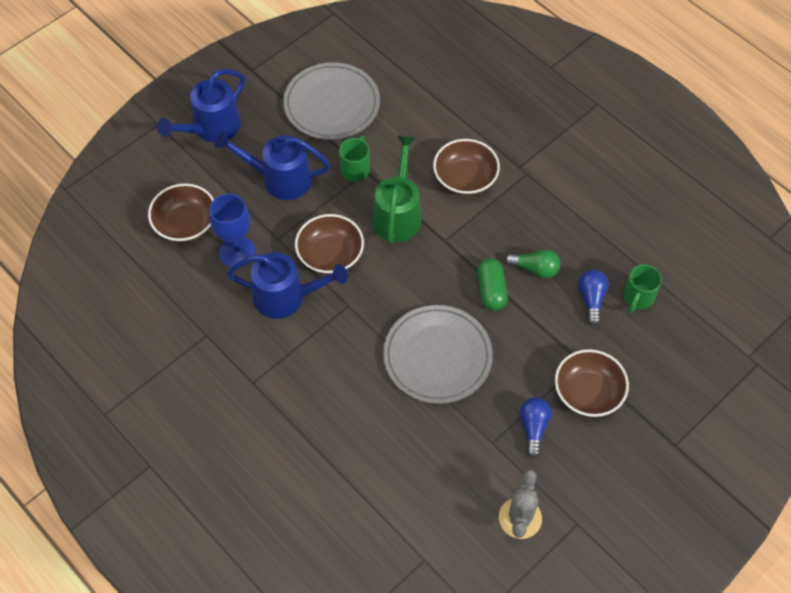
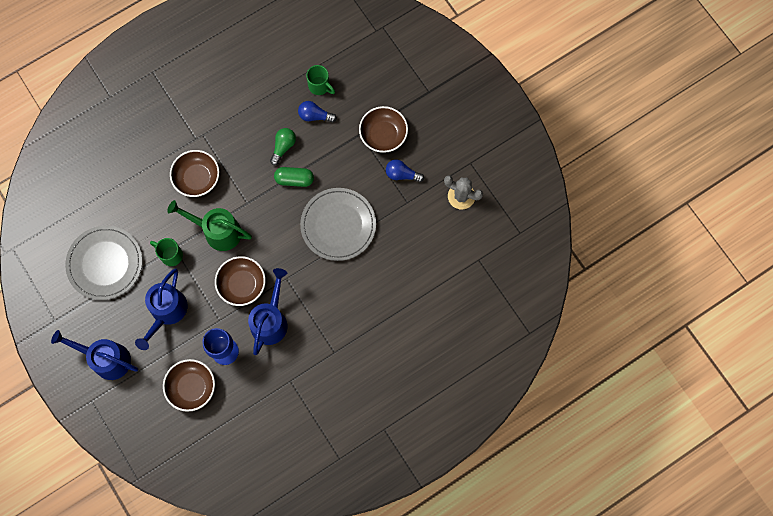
camera: 80 degrees left, 15 degrees up
(211, 128) = (106, 359): blue watering can -> blue watering can turned 150 degrees clockwise

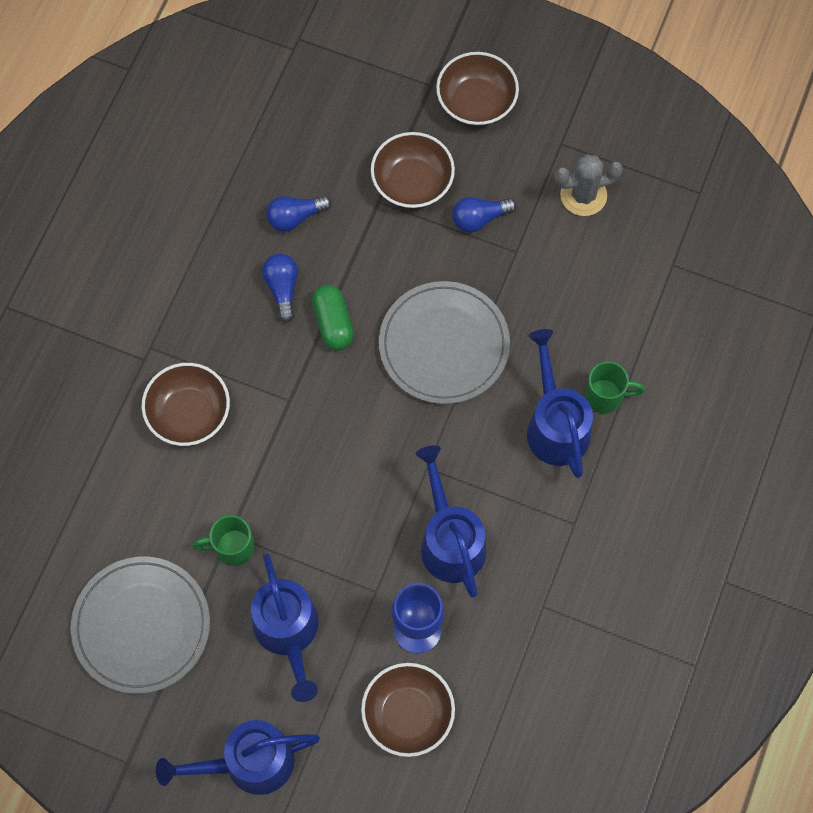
camera: 35 degrees left, 5 degrees down
(217, 231) = (276, 468): green watering can -> none
(242, 284) = (370, 518): brown bowl -> brown bowl (476, 101)
(283, 147) = (282, 289): green light bulb -> blue light bulb
(294, 179) = (333, 323): green capsule -> green capsule turned 75 degrees counterclockwise
(320, 86) = (271, 173): green mug -> green mug (605, 396)
(361, 299) = (555, 425): none -> blue watering can

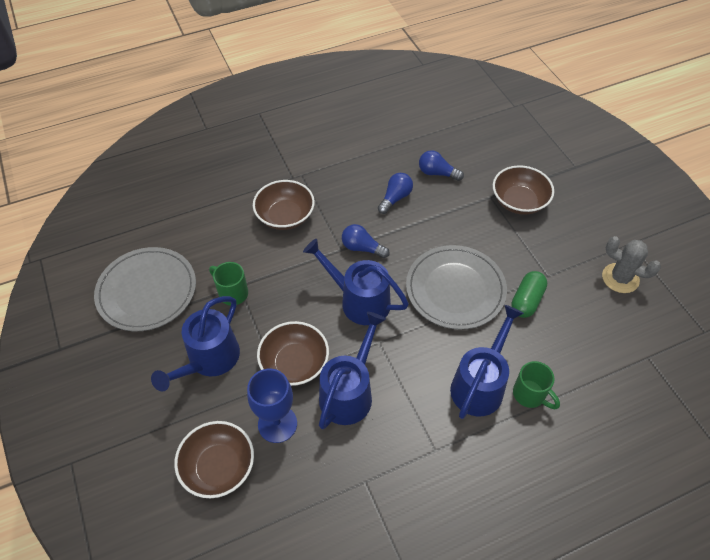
camera: 45 degrees right, 15 degrees down
(248, 763) = (110, 408): blue watering can -> blue watering can (359, 300)
(333, 323) = (404, 232): green capsule -> green capsule (527, 300)
(476, 101) = (596, 190): brown bowl -> brown bowl (295, 363)
(479, 219) = (541, 244): blue light bulb -> blue light bulb (362, 248)

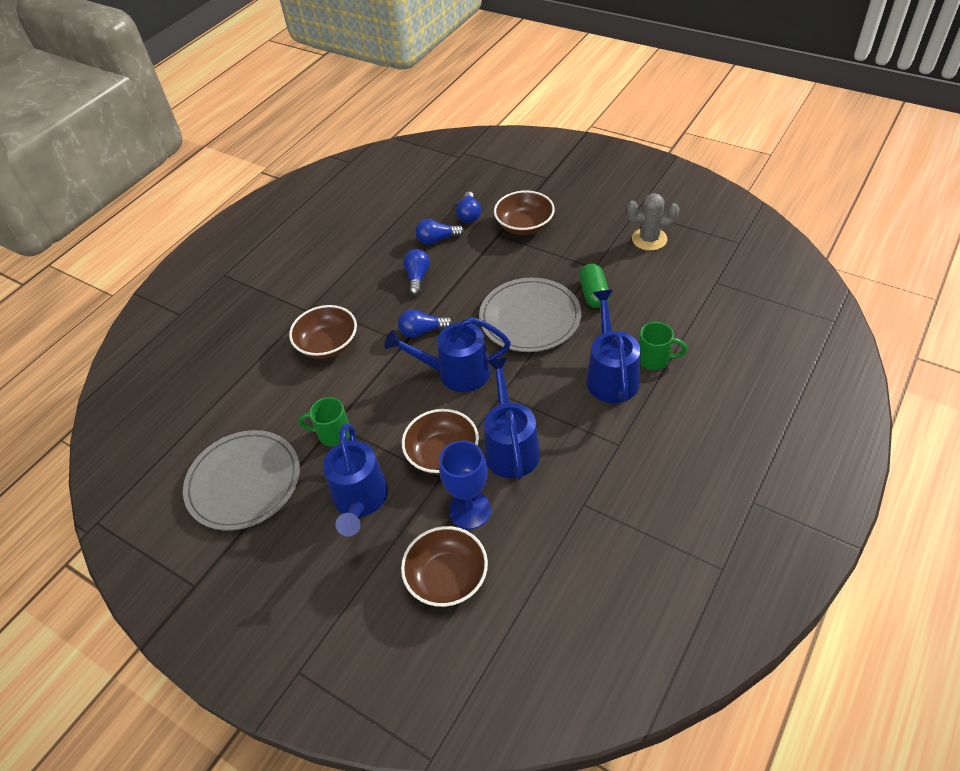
camera: 30 degrees left, 5 degrees down
(481, 165) = (469, 215): none -> blue light bulb

